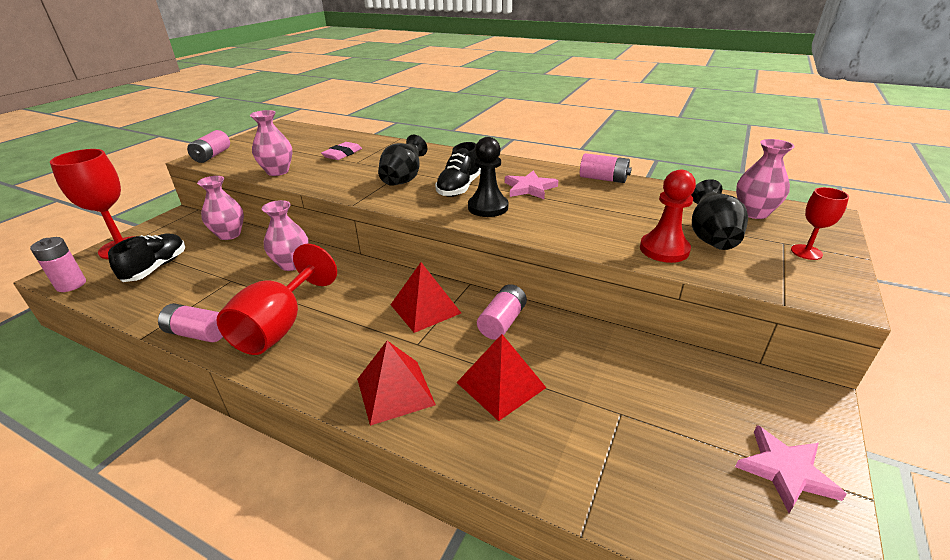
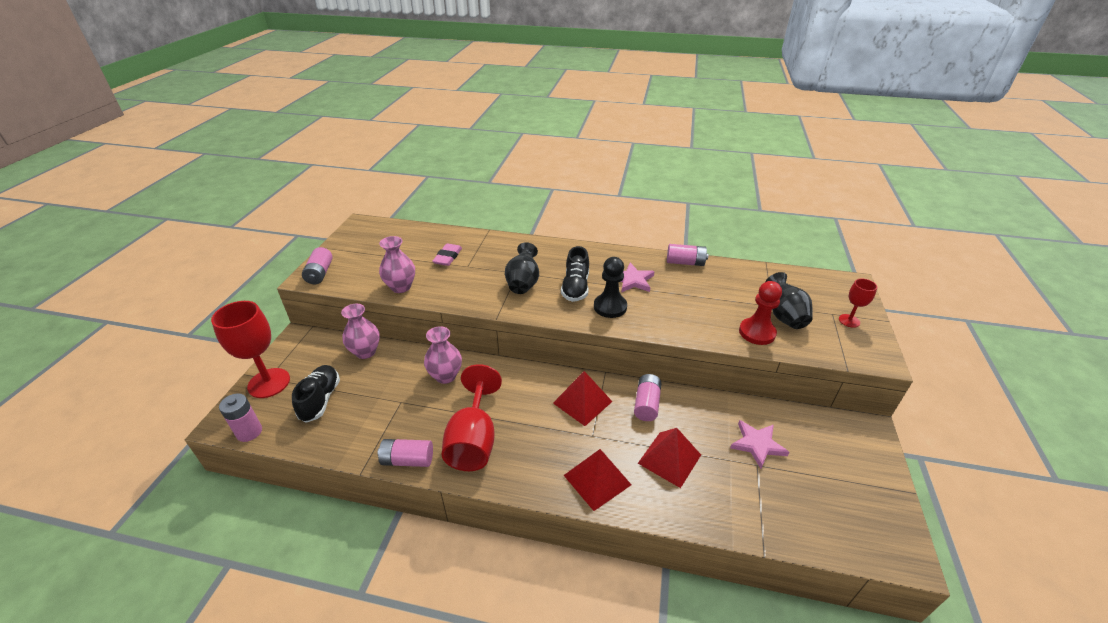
camera: 15 degrees left, 5 degrees up
(754, 213) = (805, 286): pink vase -> none
(785, 471) = (865, 485): pink star -> pink star (757, 444)

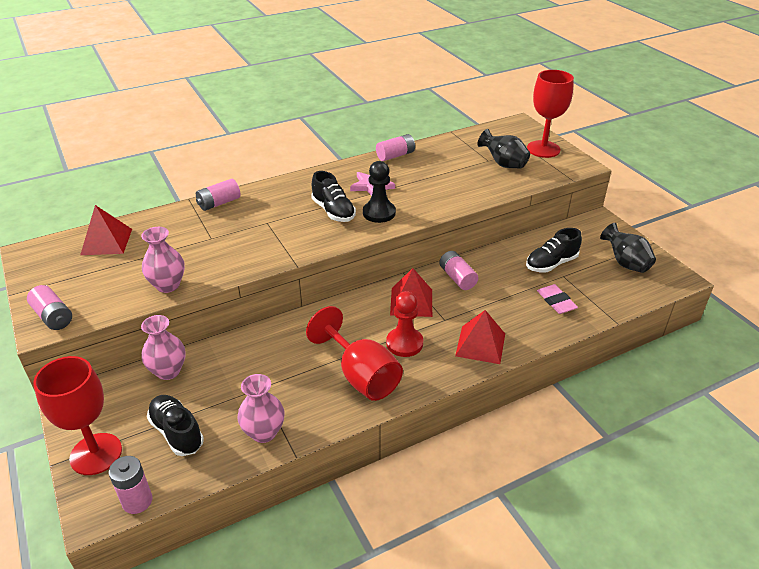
camera: 40 degrees left, 0 degrees up
(407, 460) = (325, 422): pink battery -> pink battery (219, 203)
(445, 376) = (276, 346): pink vase -> pink vase (264, 432)
(448, 257) = (179, 239): pink eraser -> pink eraser (556, 301)
(523, 283) = (284, 228): black vase -> black vase (625, 263)
(669, 459) = (510, 303): red pyramid -> red pyramid (106, 241)
(757, 332) = (498, 183): red pawn -> red pawn (404, 343)
(757, 444) = (551, 264): pink star -> black shoe
(849, 321) = (543, 149): red goblet -> red goblet, size x1.99

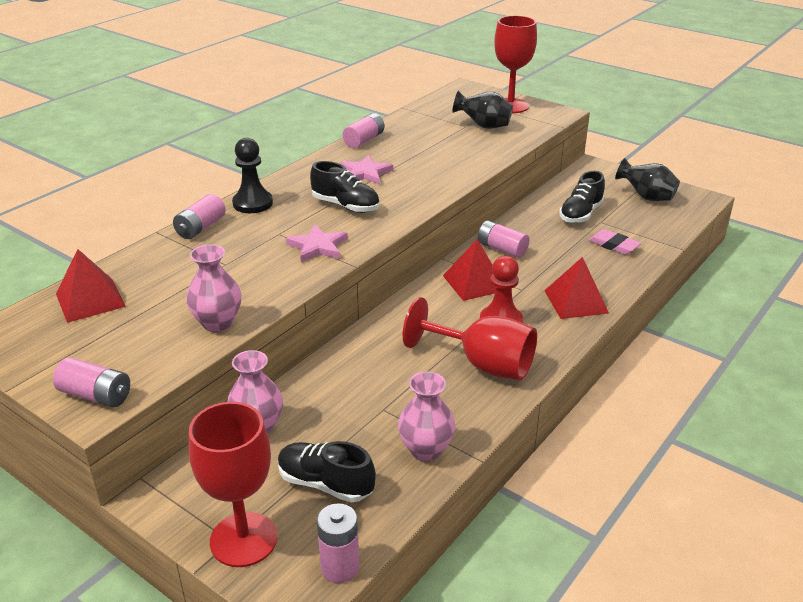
camera: 25 degrees left, 5 degrees down
(284, 241) = (318, 247): none -> pink star
(379, 213) = (397, 196): black pawn -> black pawn (252, 203)

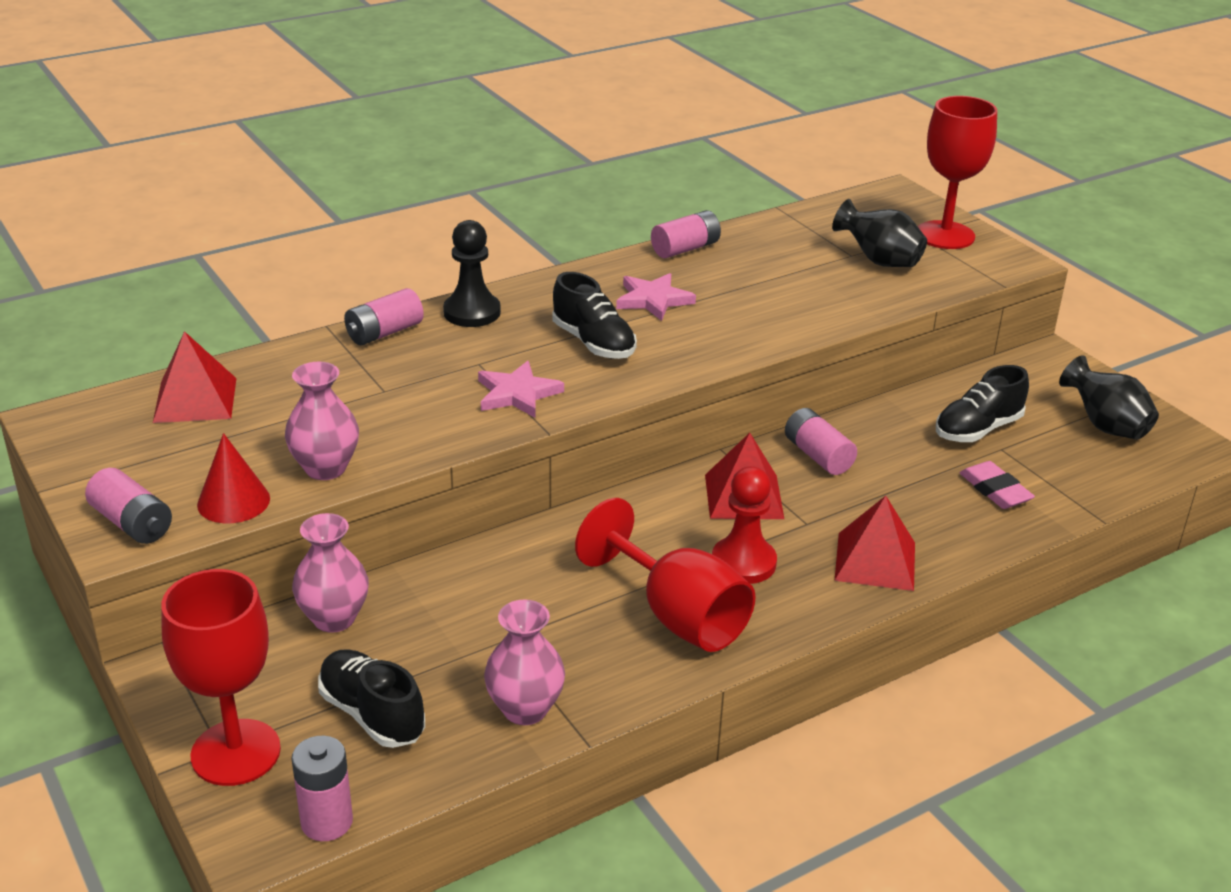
camera: 20 degrees right, 0 degrees up
(164, 361) = (233, 501): none -> red cone

